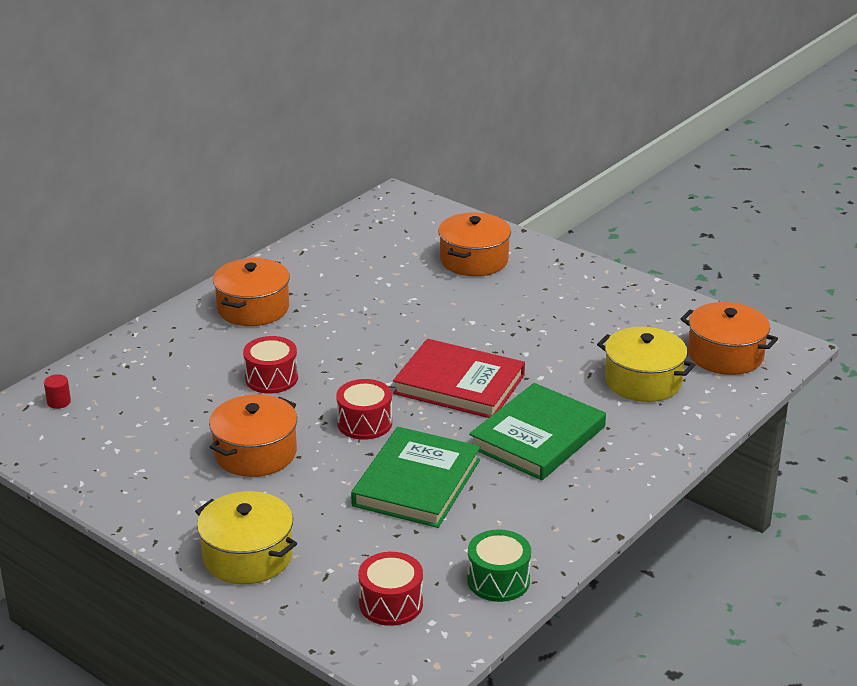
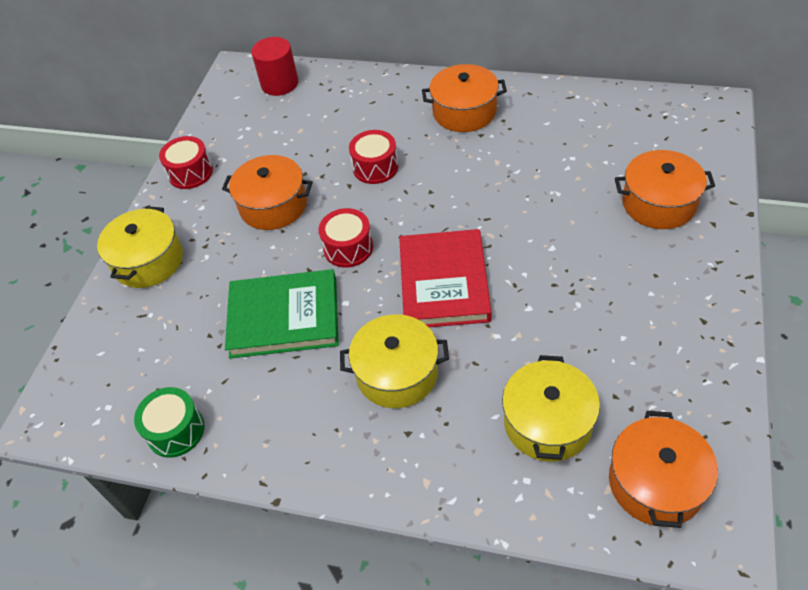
camera: 70 degrees right, 20 degrees up
(59, 402) = (279, 84): red cylinder -> red cylinder, size x2.13
(391, 603) = (122, 370): red drum -> red drum (190, 173)
(537, 437) = (397, 373): green book -> yellow pot

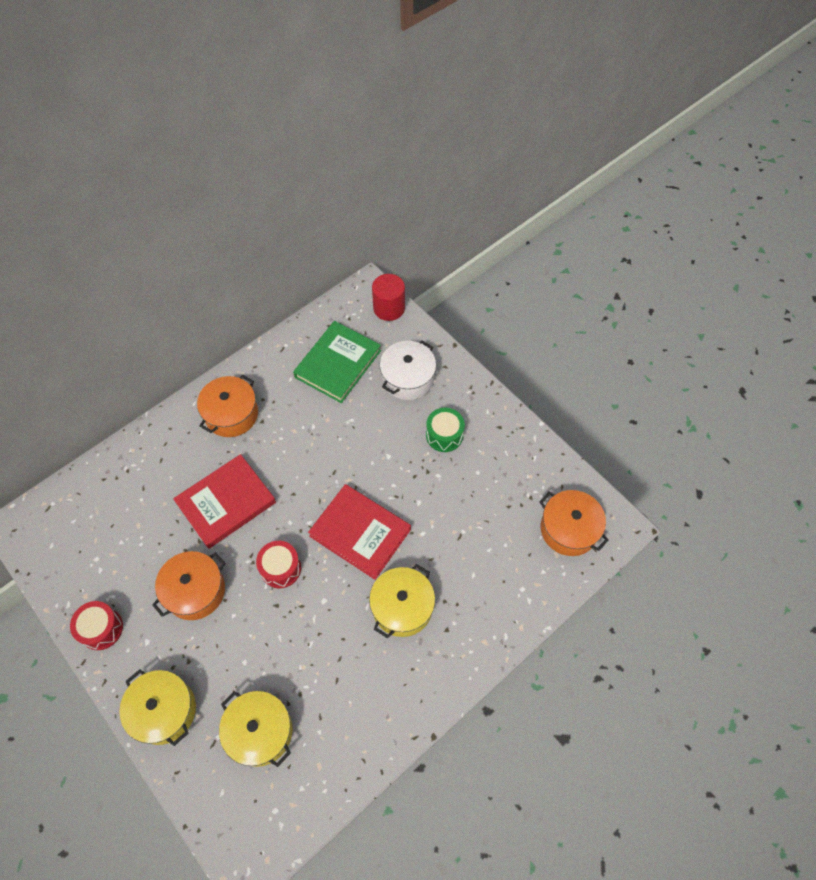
camera: 60 degrees left, 10 degrees up
(175, 430) = (333, 772): green drum -> green drum (444, 435)
(279, 84) = (71, 506): red cylinder -> red cylinder (389, 308)
(284, 317) = (302, 646): green book -> green book (338, 364)
(375, 167) = (226, 502): red drum -> red book
(548, 422) = (498, 551): yellow pot -> yellow pot (260, 731)
(658, 203) = (408, 378): orange pot -> white pot

